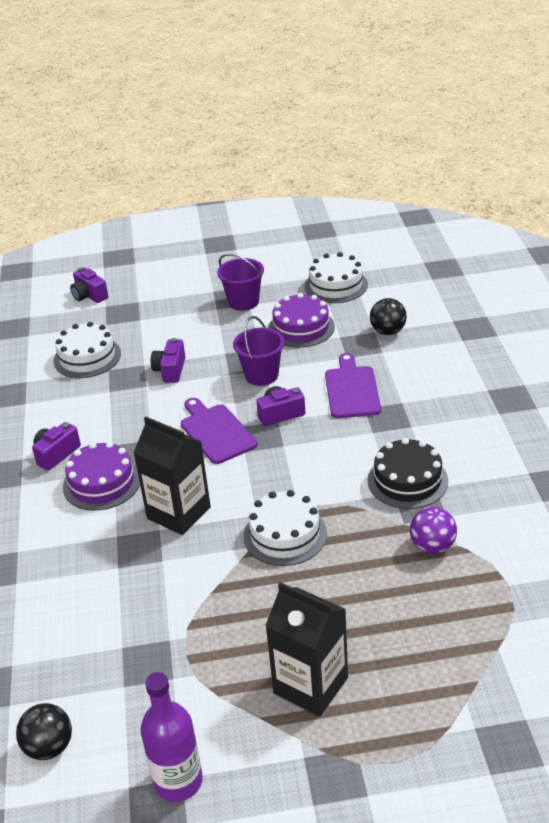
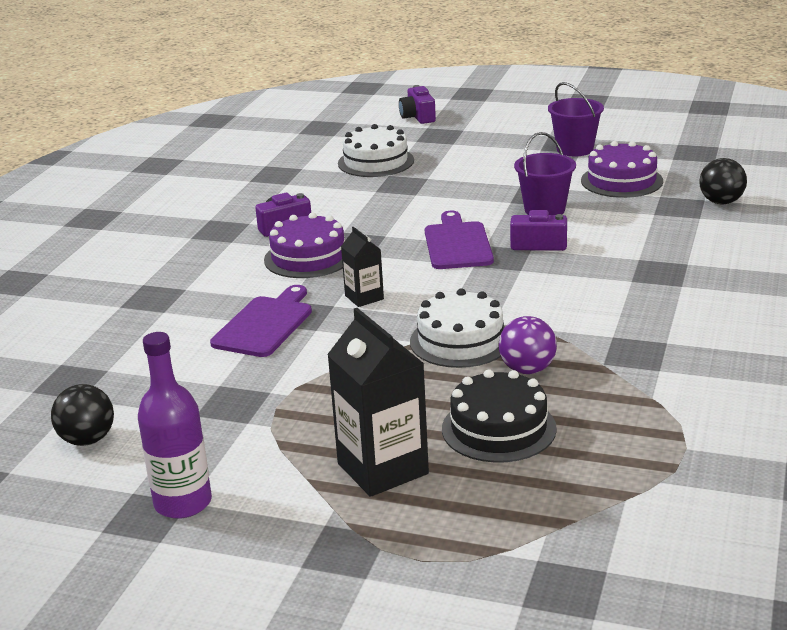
camera: 25 degrees right, 10 degrees down
(170, 370) = (451, 187): purple camera -> none
(178, 513) = (364, 297): black carton -> black carton, size x0.54
(336, 285) = (691, 154): white cake -> none
(351, 390) = (636, 241): purple cutting board -> purple cutting board (265, 324)
(407, 480) = (638, 329): black cake -> black cake (498, 428)
(432, 546) = (620, 391): purple ball -> purple ball (527, 369)

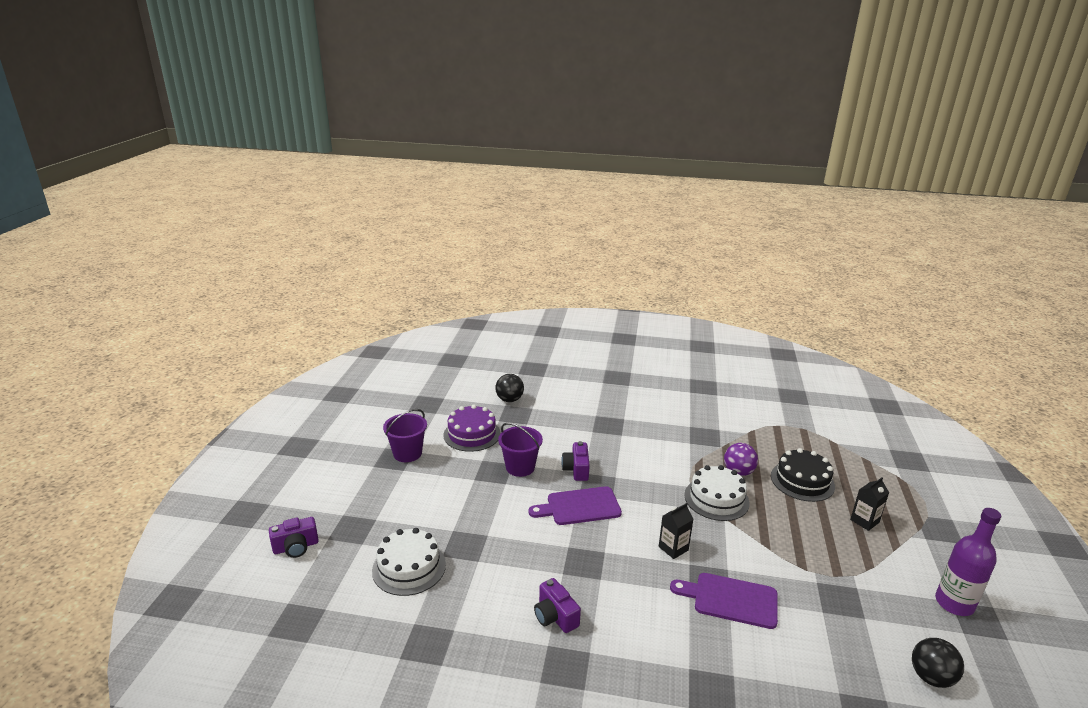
camera: 100 degrees left, 0 degrees up
(308, 257) = (614, 589): purple cake -> none
(382, 469) = (864, 521): black carton -> black carton, size x0.54

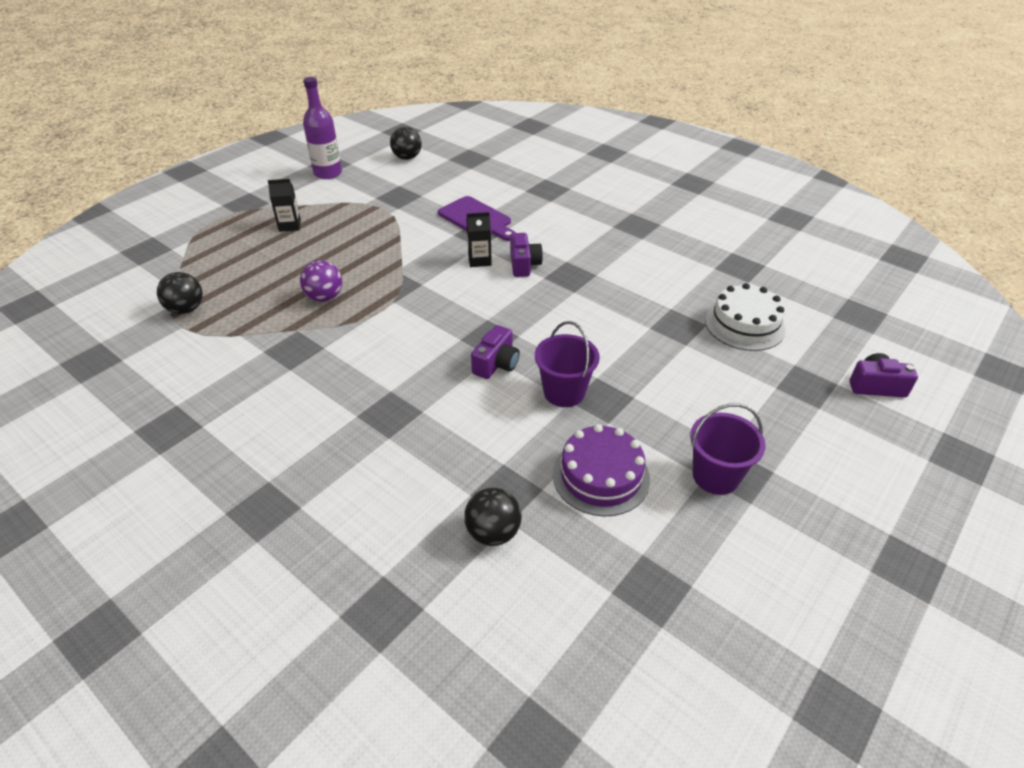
camera: 150 degrees left, 15 degrees up
(555, 616) = (624, 251): purple camera -> purple camera (524, 264)
(580, 507) = (531, 322): purple cutting board -> none
(716, 499) = (385, 282): white cake -> none
(802, 481) = (279, 268): black cake -> none
(803, 434) = (186, 309): none -> black ball

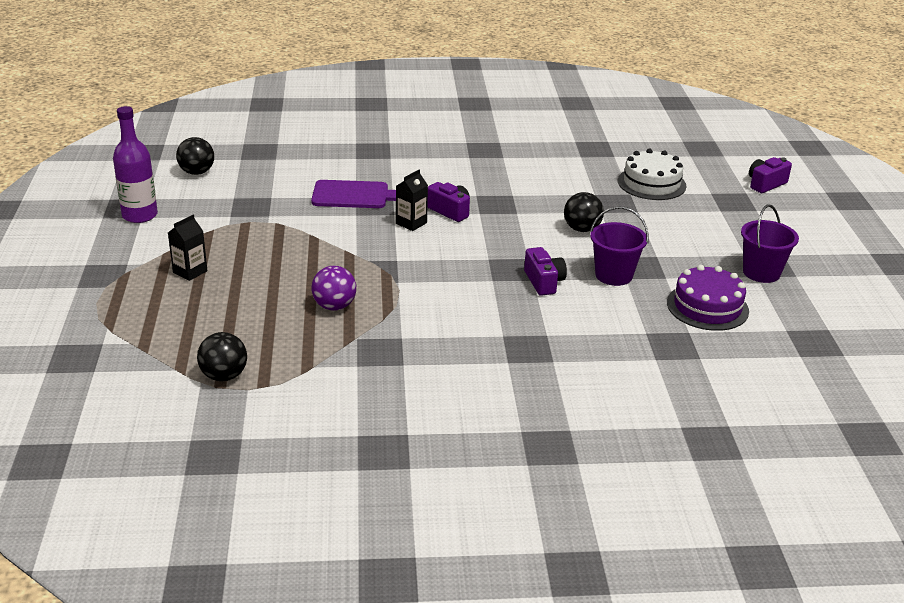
camera: 45 degrees left, 10 degrees down
(493, 532) = (701, 368): black ball -> black ball (581, 229)

